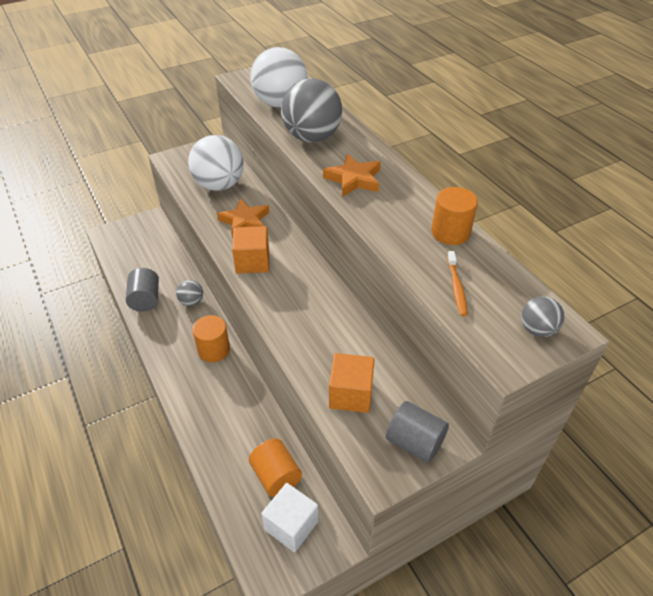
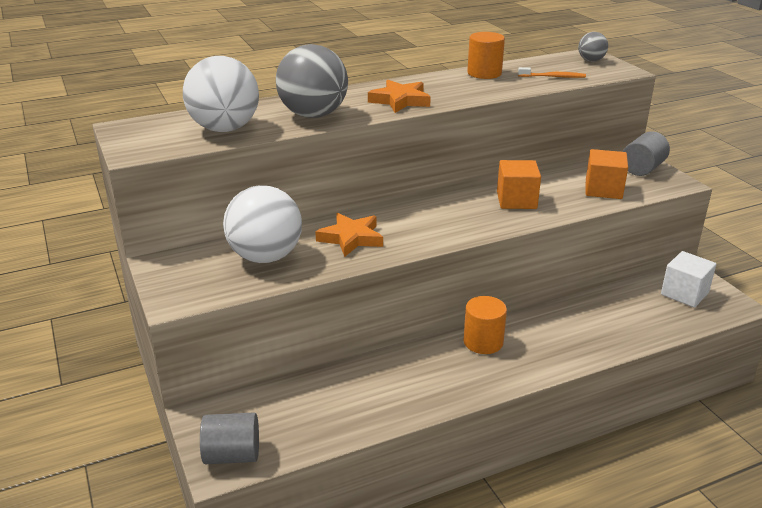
camera: 85 degrees left, 15 degrees down
(145, 299) = (390, 407): grey cylinder -> grey cylinder (232, 455)
(191, 302) = (399, 363): grey ball -> none
(252, 262) = (428, 233): orange cube -> orange cube (516, 200)
(276, 476) = (638, 300): orange cylinder -> none

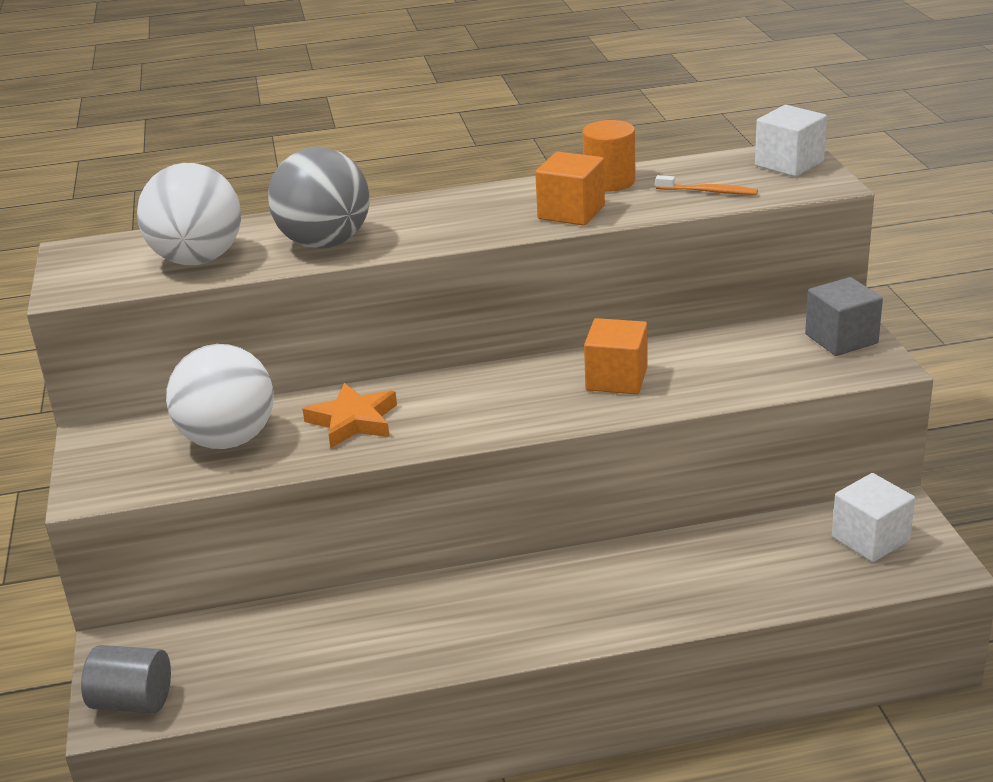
camera: 15 degrees right, 0 degrees up
(400, 101) = (457, 224): orange star -> none
(483, 342) = (528, 584): orange cylinder -> none
(591, 60) = (789, 164): grey ball -> white cube
(603, 190) = (758, 370): orange cube -> orange cube (571, 212)
(642, 169) = (841, 339): grey cylinder -> grey cube

